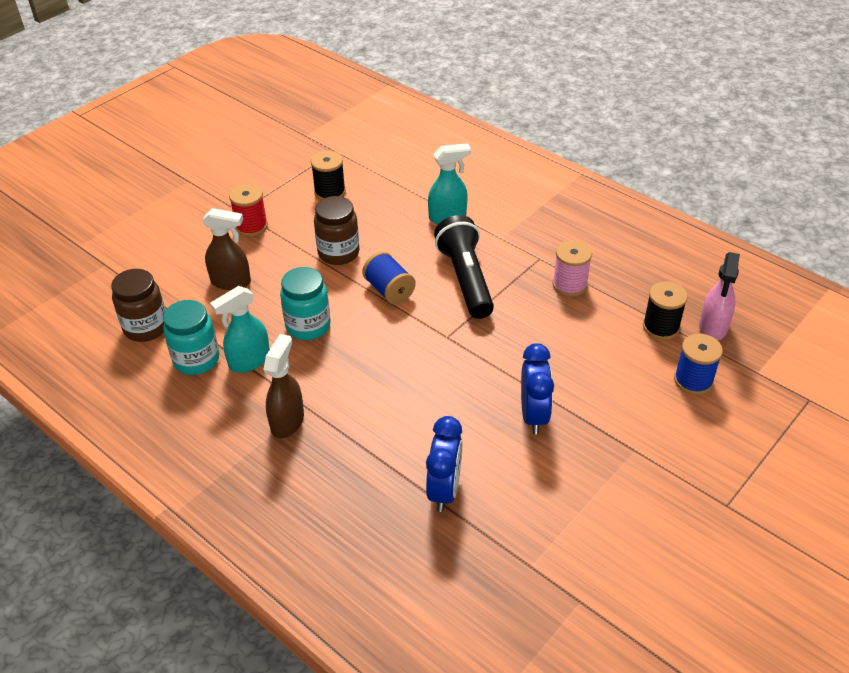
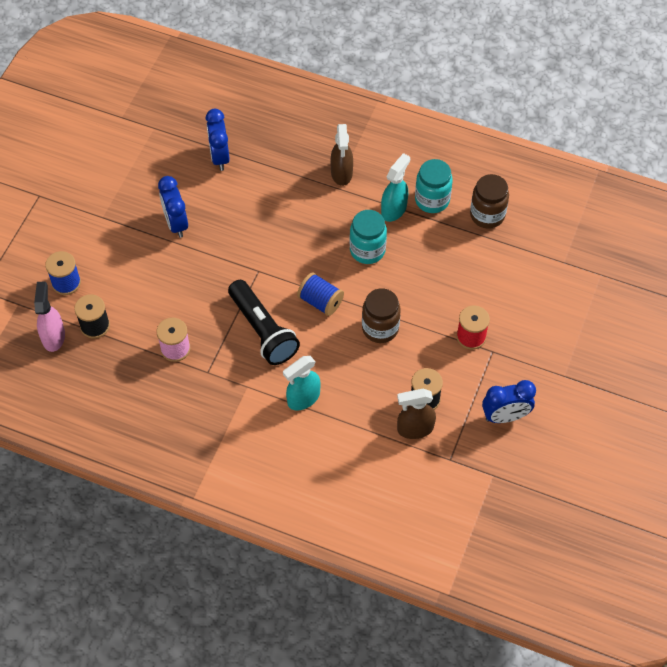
camera: 160 degrees right, 15 degrees up
(231, 282) = (450, 273): brown spray bottle -> brown spray bottle (414, 429)
(265, 166) = (505, 416): none -> blue clock

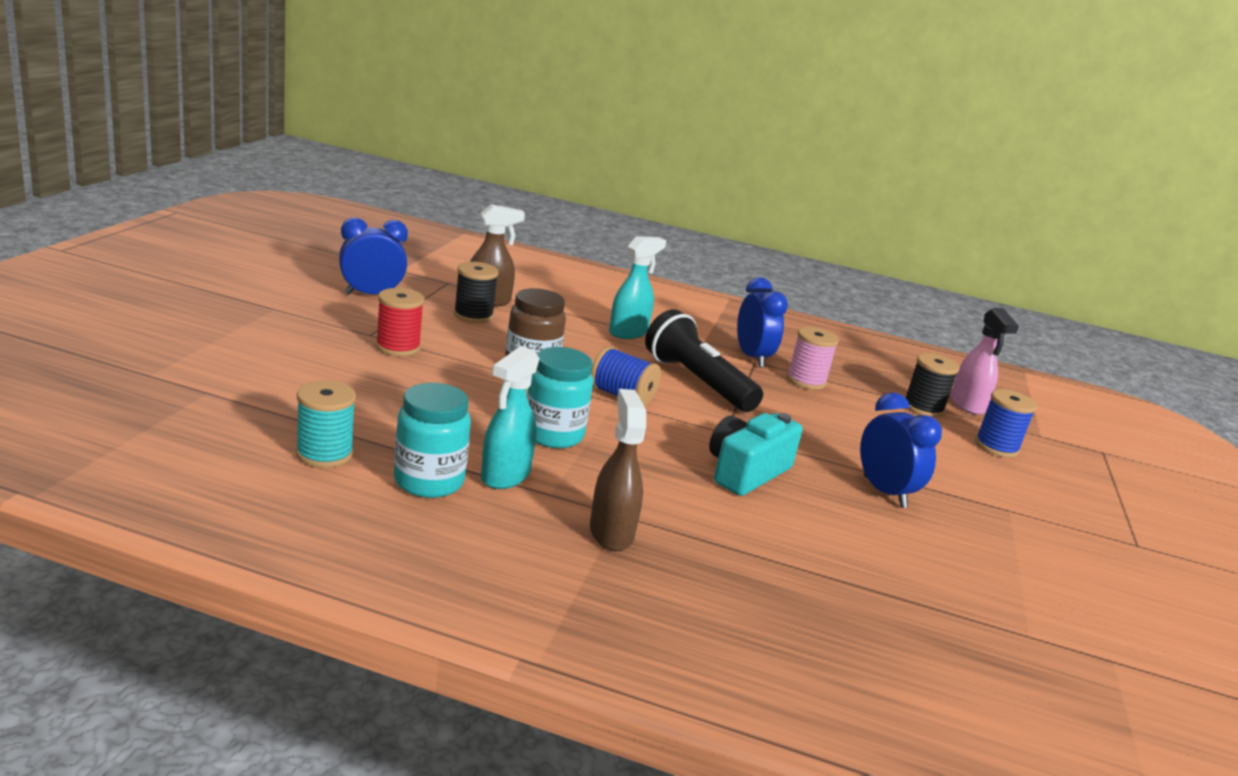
camera: 170 degrees right, 35 degrees down
(219, 157) = (864, 576): blue clock -> blue clock (752, 357)
(256, 231) = (746, 472): none -> turquoise camera
(487, 215) = (324, 454): brown jar -> turquoise spool

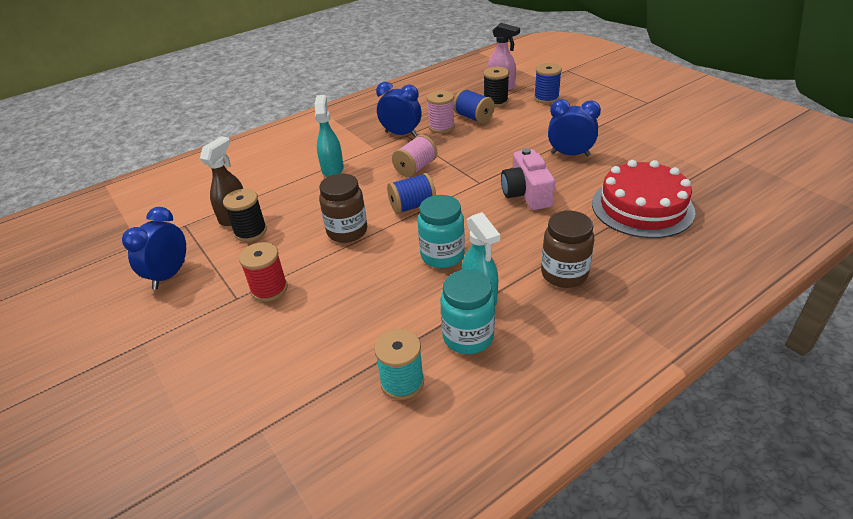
camera: 45 degrees left, 15 degrees up
(611, 532) = (564, 274): brown spray bottle -> brown jar
(697, 382) = (415, 168): black flashlight -> pink spool
(746, 472) = (526, 193): turquoise camera -> pink camera
(839, 580) = (642, 207): none -> red cake
(860, 399) = (473, 117): none -> blue spool

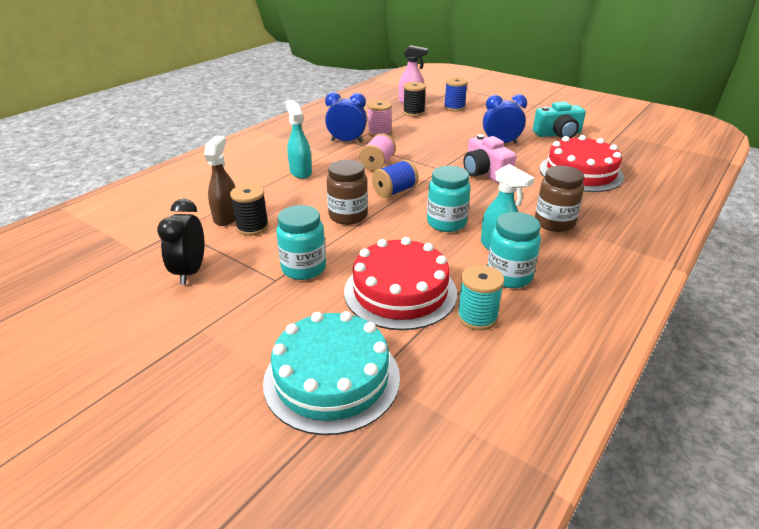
camera: 20 degrees left, 5 degrees down
(169, 275) = (190, 272): blue clock -> black clock
(222, 423) = (332, 378): none -> turquoise cake
(269, 289) = (304, 268): red spool -> turquoise jar
(344, 335) = (400, 292): none -> red cake
(473, 117) = (403, 125): blue spool -> none
(649, 148) = (558, 134): none -> turquoise camera

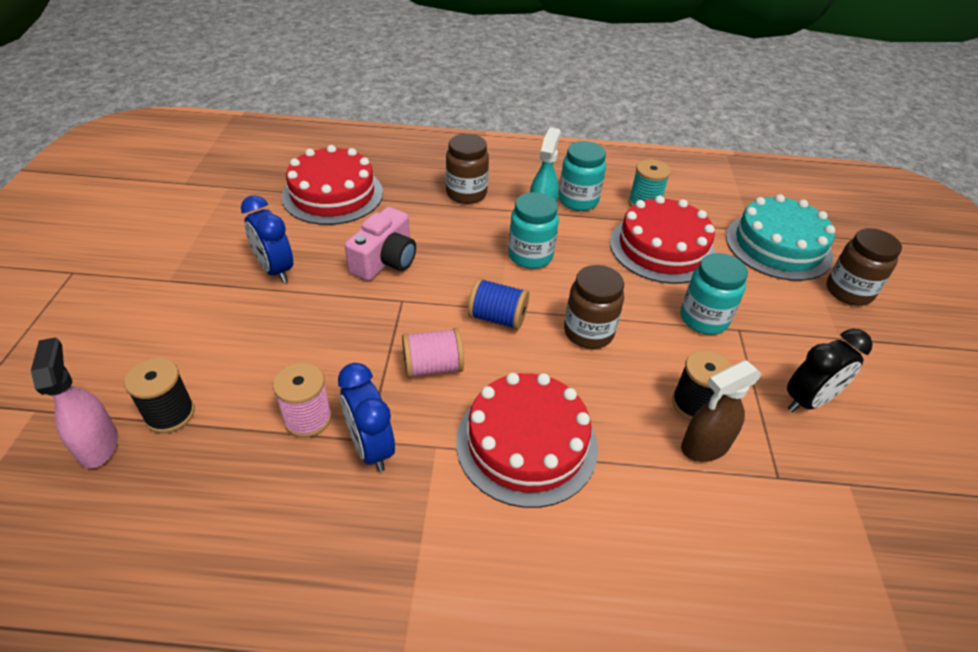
camera: 125 degrees left, 10 degrees up
(225, 383) = (848, 292): none -> brown jar
(300, 172) = (526, 443): turquoise spray bottle -> red cake
(454, 107) = (118, 366): blue spool -> none
(558, 134) = (209, 228): turquoise camera -> none

